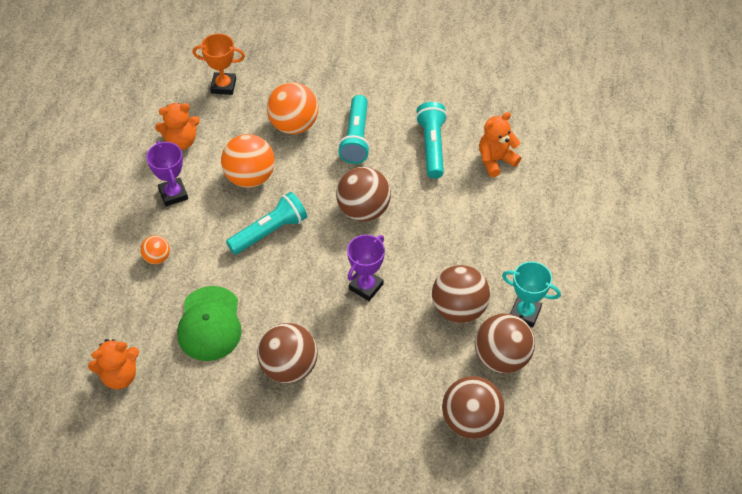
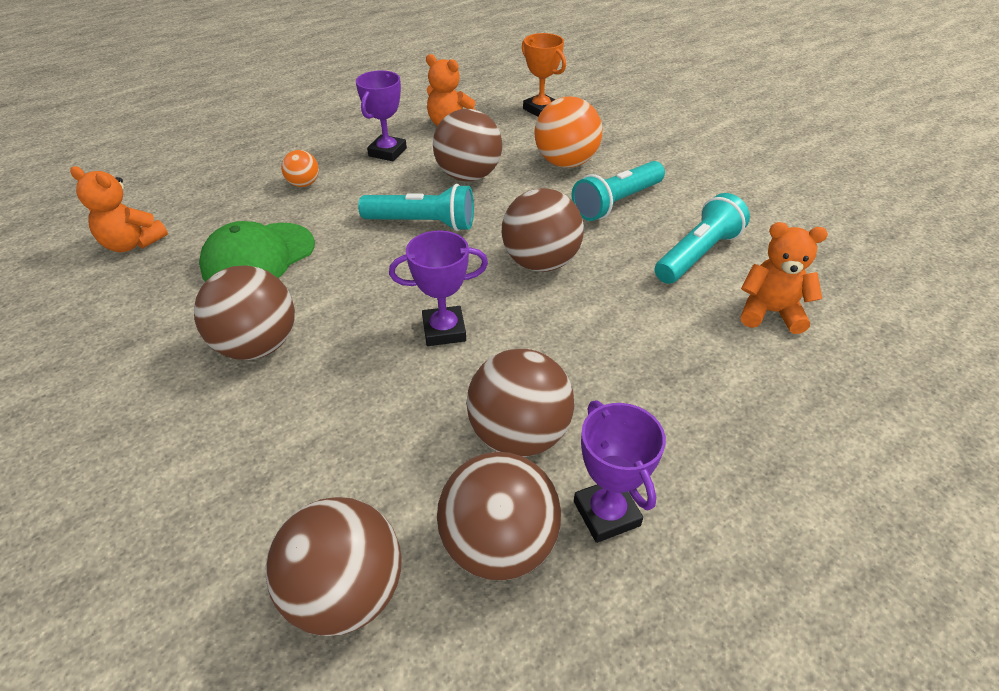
camera: 45 degrees right, 10 degrees down
(250, 177) = (468, 176): orange ball -> brown ball
(525, 313) = (606, 513): turquoise trophy -> purple trophy

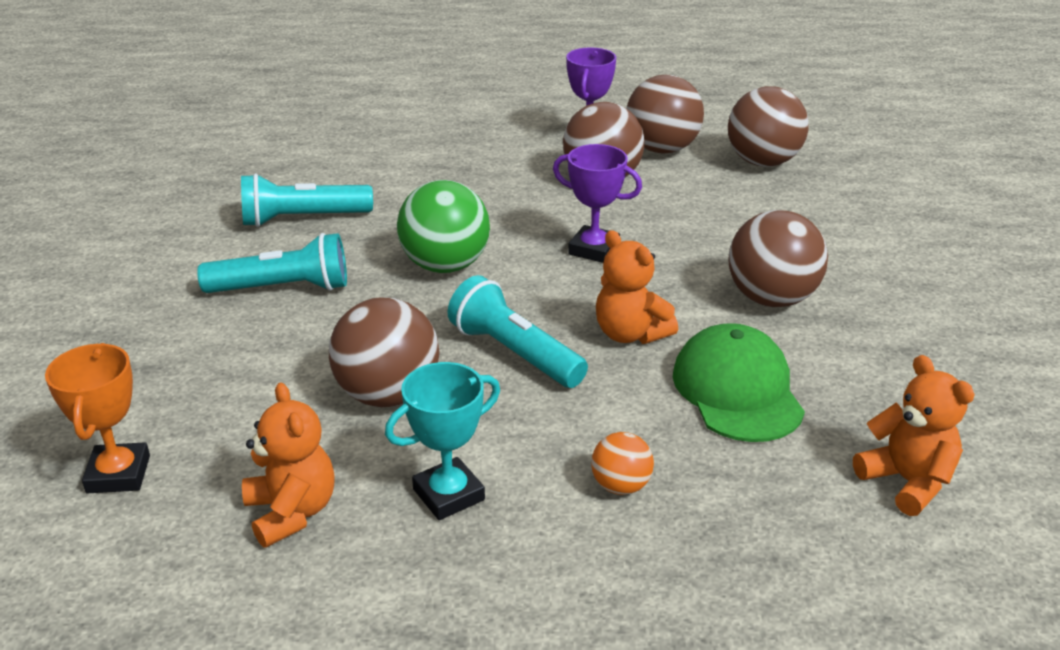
camera: 145 degrees left, 10 degrees down
(258, 257) = (737, 390): green cap -> green cap turned 90 degrees counterclockwise
(387, 152) = (448, 494): purple trophy -> turquoise trophy
(540, 263) = (445, 266): brown ball -> green ball
(566, 163) = (248, 360): orange ball -> none
(770, 312) = (329, 169): orange teddy bear -> orange teddy bear (630, 334)

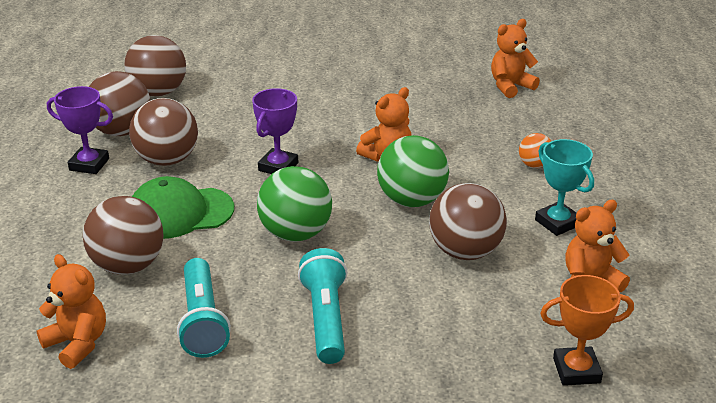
camera: 90 degrees left, 0 degrees up
(290, 163) = (78, 343): none -> orange teddy bear
(514, 353) = (411, 200): turquoise flashlight -> green ball
(737, 390) = (442, 124): green cap -> green cap (180, 213)
(771, 299) = (346, 106): brown ball -> brown ball (128, 265)

